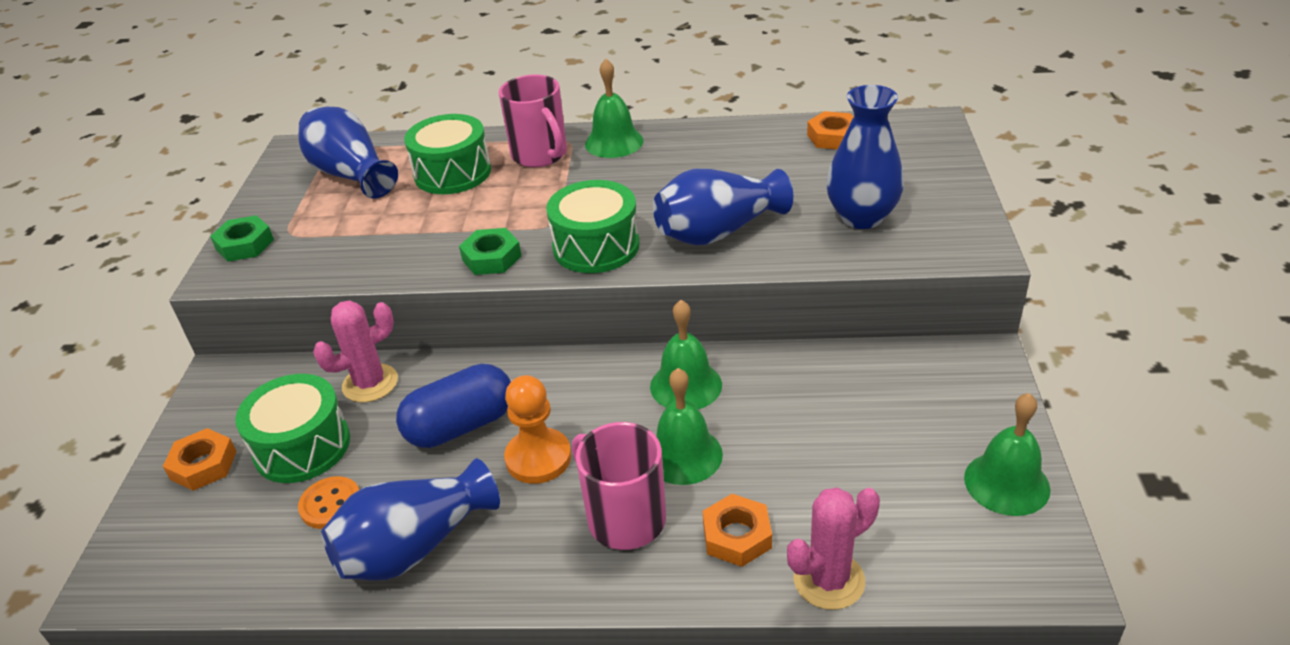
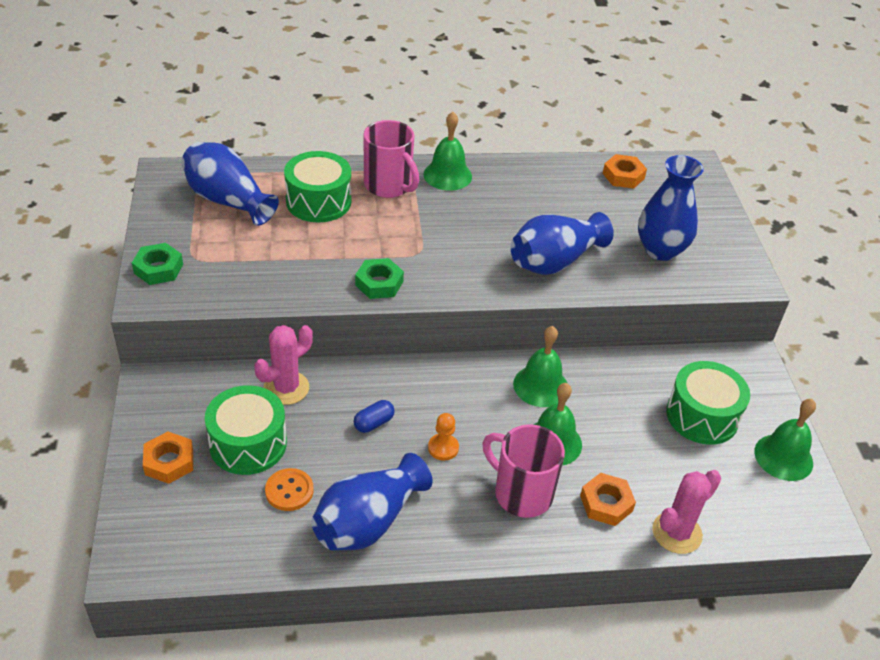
camera: 15 degrees left, 5 degrees up
(461, 426) = (374, 423): blue capsule -> blue capsule, size x0.48
(538, 458) = (443, 448): orange pawn -> orange pawn, size x0.60
(596, 246) = (461, 274): green drum -> green drum (702, 416)

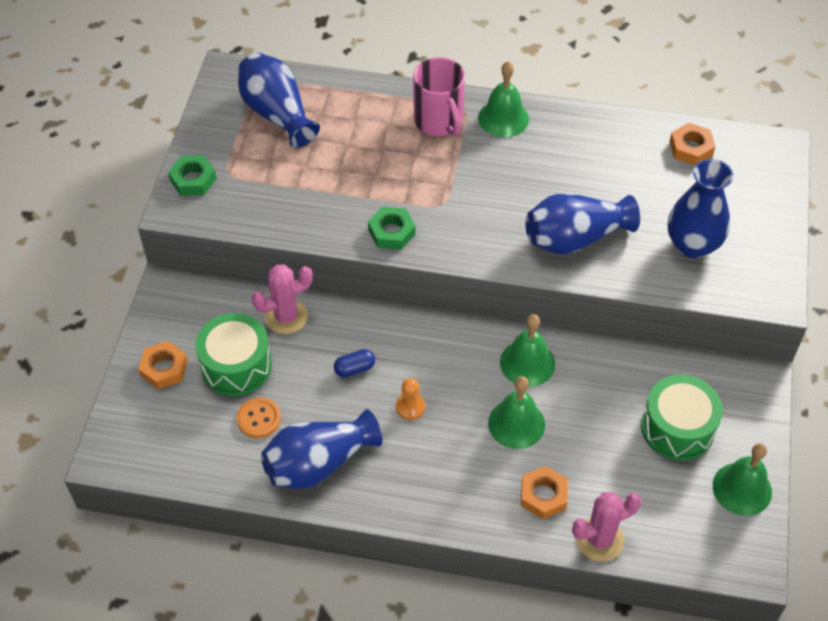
camera: 20 degrees right, 10 degrees up
(318, 201) = (363, 129): green drum -> none
(521, 493) = (467, 467): pink mug -> none

